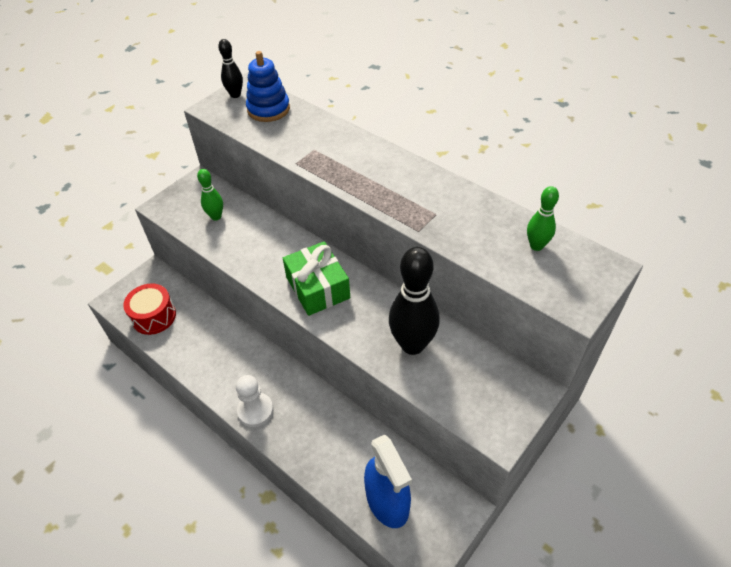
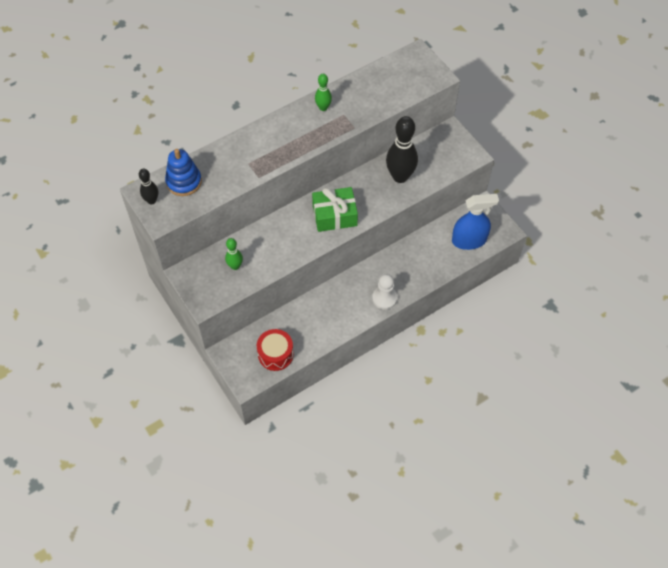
camera: 75 degrees left, 10 degrees up
(536, 246) = (389, 77): green bowling pin -> green bowling pin (323, 107)

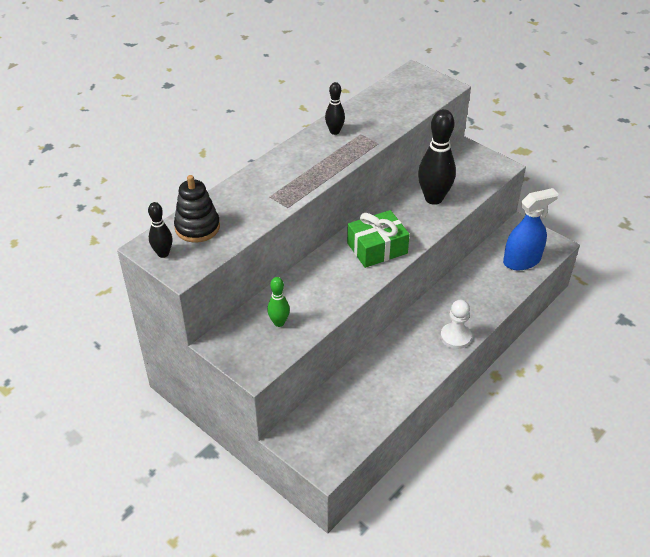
camera: 15 degrees left, 15 degrees down
(184, 182) = (197, 227): blue stacking toy -> black stacking toy
(275, 354) = (351, 426): red drum -> none
(323, 107) = (334, 131): green bowling pin -> black bowling pin

